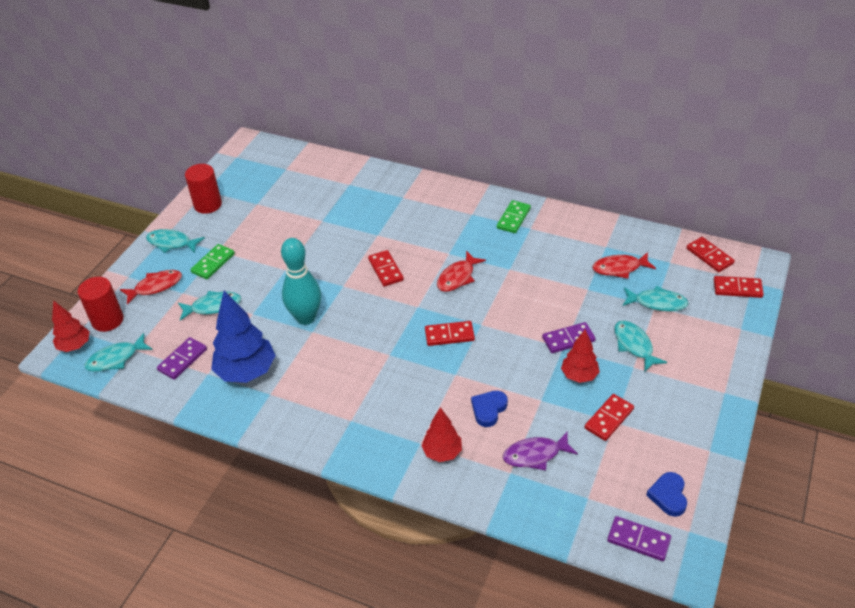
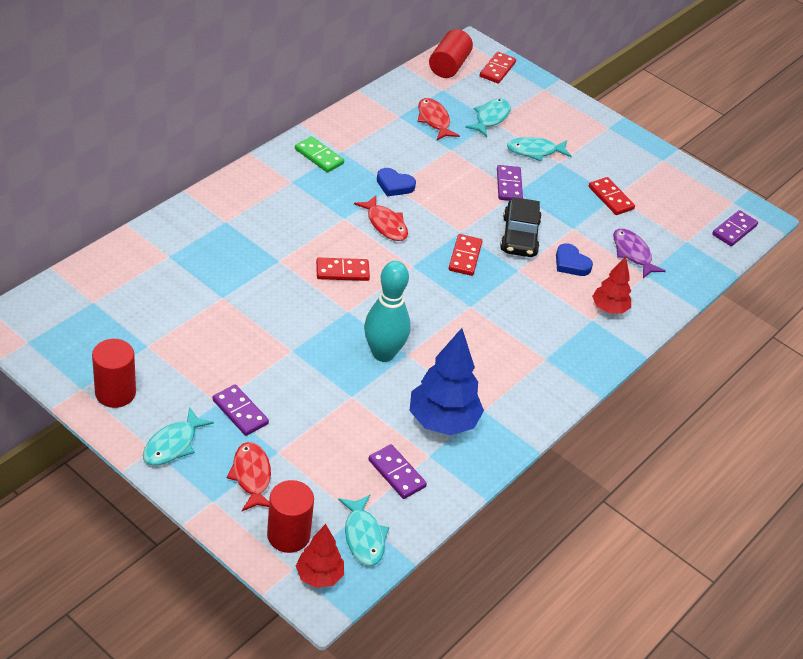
camera: 80 degrees left, 0 degrees up
(213, 263) = (240, 412): green domino -> purple domino
(213, 307) = (320, 428): turquoise fish -> none
(501, 364) = (519, 236): none -> black car
(535, 455) = (633, 253): purple fish -> purple fish turned 150 degrees clockwise
(579, 376) = (555, 196): red tree -> none
(619, 268) = (434, 120): red fish -> red fish turned 150 degrees clockwise
(668, 496) = (699, 198): blue heart -> blue heart (394, 185)
(709, 256) = (449, 66): red domino -> red cylinder

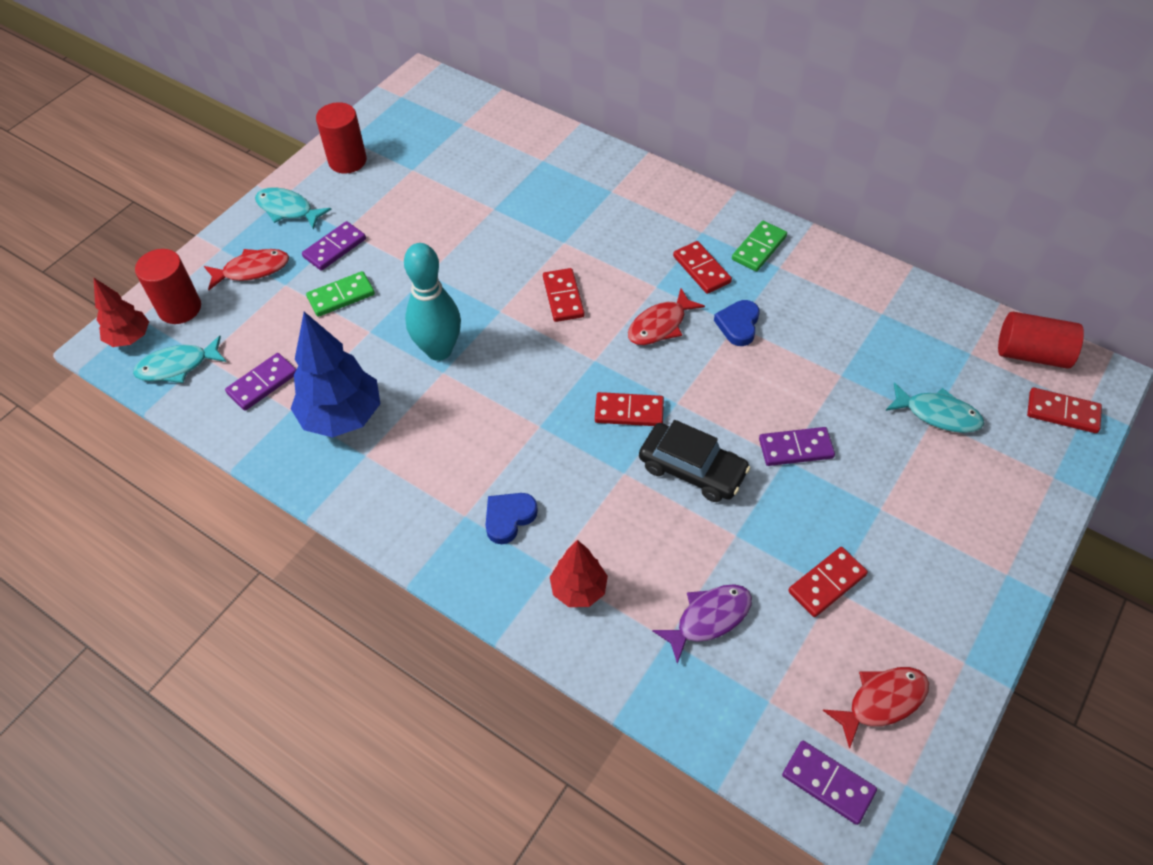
camera: 90 degrees right, 10 degrees up
(304, 412) = (341, 296): none -> green domino
(333, 190) = (701, 269): none -> red domino
(434, 120) = (894, 351): red fish -> red fish (882, 701)
(519, 236) = (692, 469): black car -> black car turned 150 degrees counterclockwise
(535, 151) = (889, 475): turquoise fish -> none
(571, 263) = (658, 536): blue heart -> blue heart (509, 518)

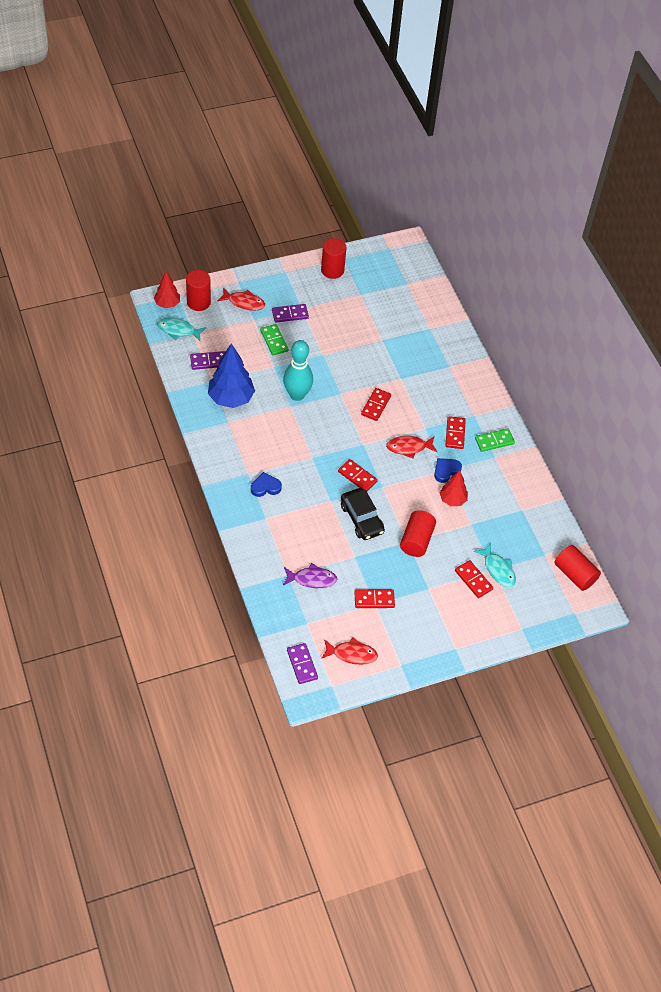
camera: 30 degrees right, 0 degrees up
(288, 209) = (283, 280): turquoise fish -> none
(341, 296) = (274, 341): green domino -> green domino turned 60 degrees clockwise
(578, 589) = (269, 533): red tree -> red tree (452, 500)
(795, 448) = (416, 540): purple domino -> red cylinder
(1062, 412) = (558, 607): red domino -> red domino (473, 580)

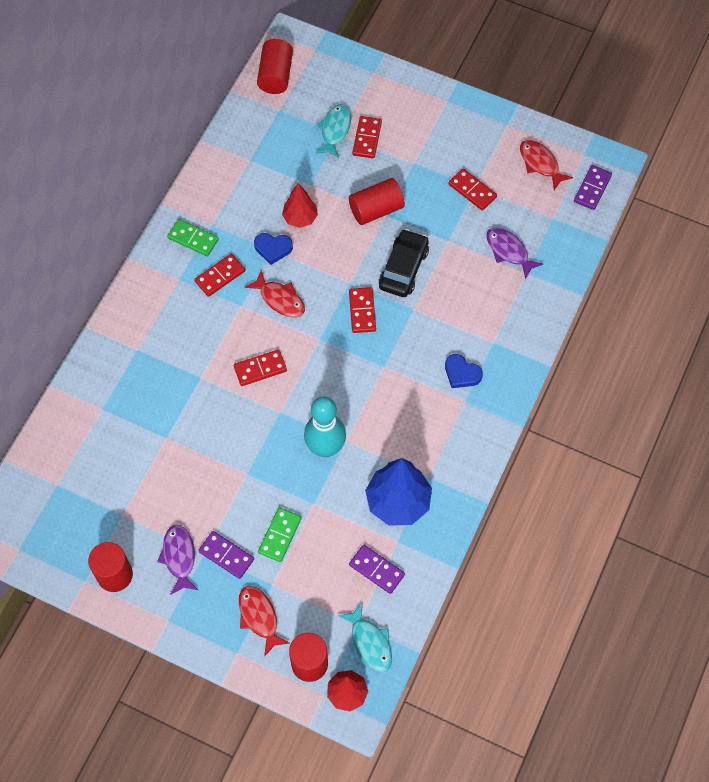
camera: 130 degrees left, 10 degrees up
(311, 298) = (179, 557): none -> purple fish

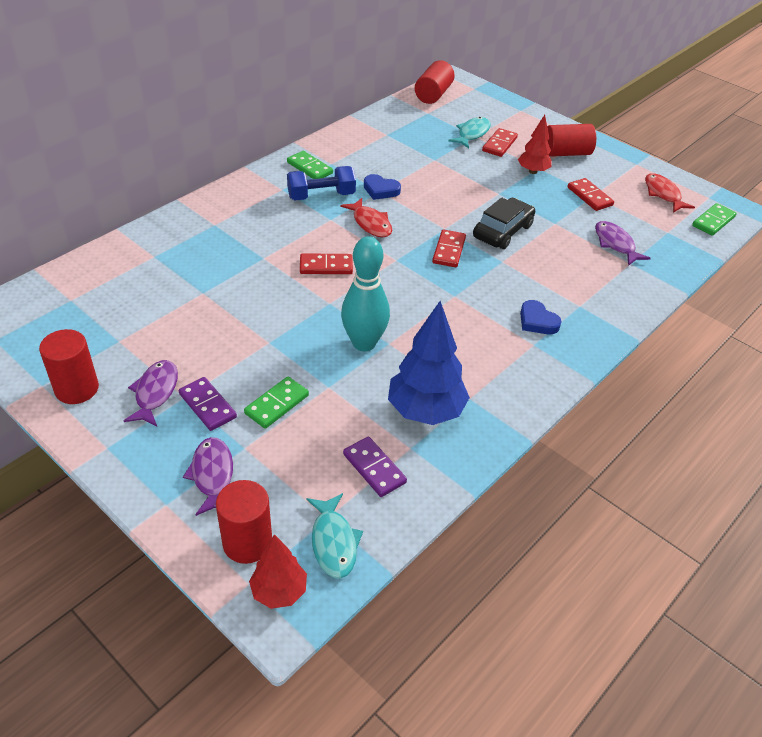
camera: 15 degrees right, 20 degrees down
(220, 276) = (321, 196): red domino -> blue dumbbell
(259, 617) = (212, 475): red fish -> purple fish
(300, 218) = (416, 177): red tree -> red tree (533, 171)
(376, 209) = (490, 188): red cylinder -> red cylinder (566, 153)
(592, 189) = (713, 221): purple domino -> green domino

